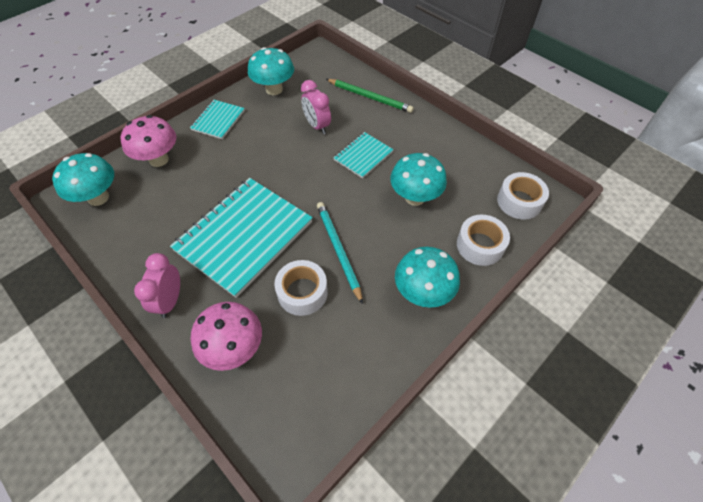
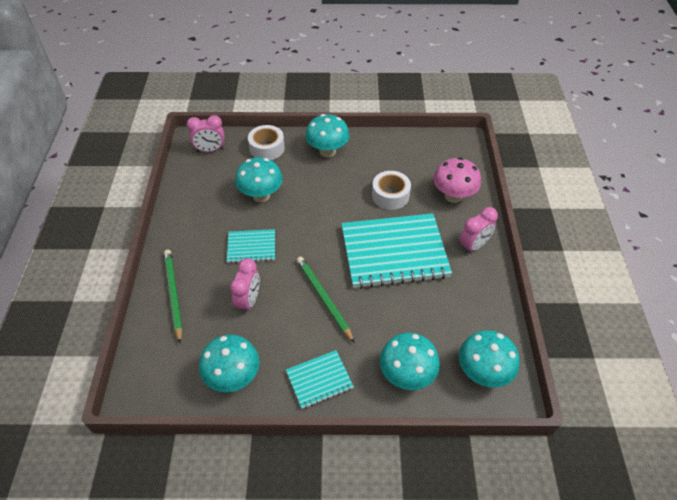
camera: 135 degrees left, 5 degrees down
(159, 159) = (406, 375): pink mushroom -> turquoise mushroom
(266, 162) = (323, 298): none -> green pencil
(338, 250) = (345, 201): turquoise pencil -> none
(519, 201) = (210, 150): white tape -> pink clock

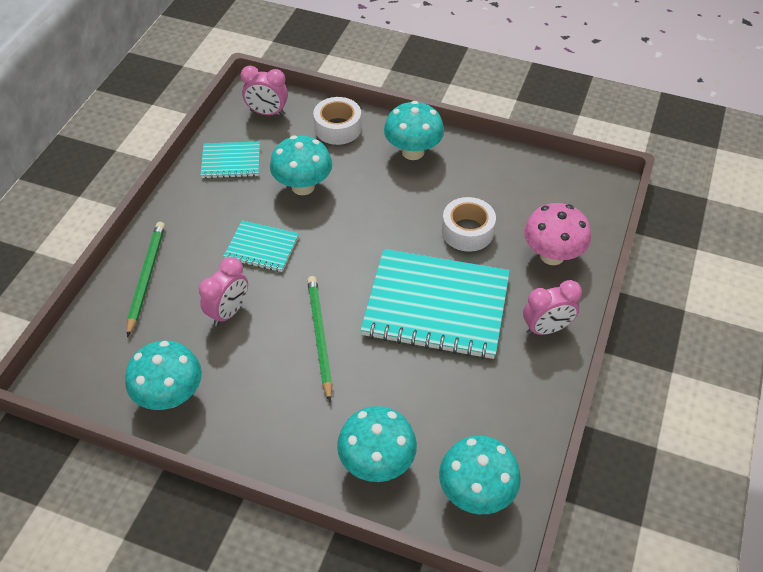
camera: 20 degrees right, 0 degrees up
(319, 380) = (268, 433): turquoise notebook -> turquoise notebook (231, 161)

